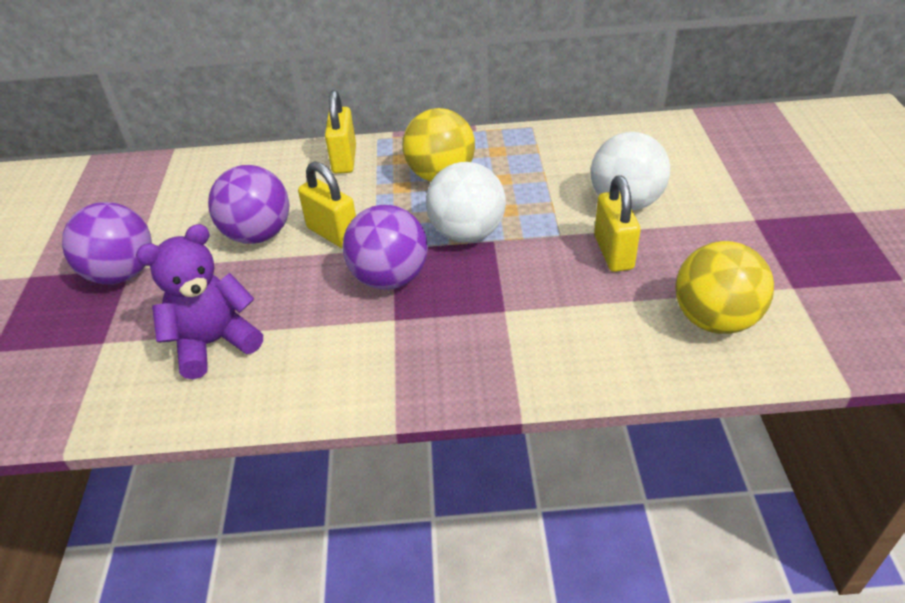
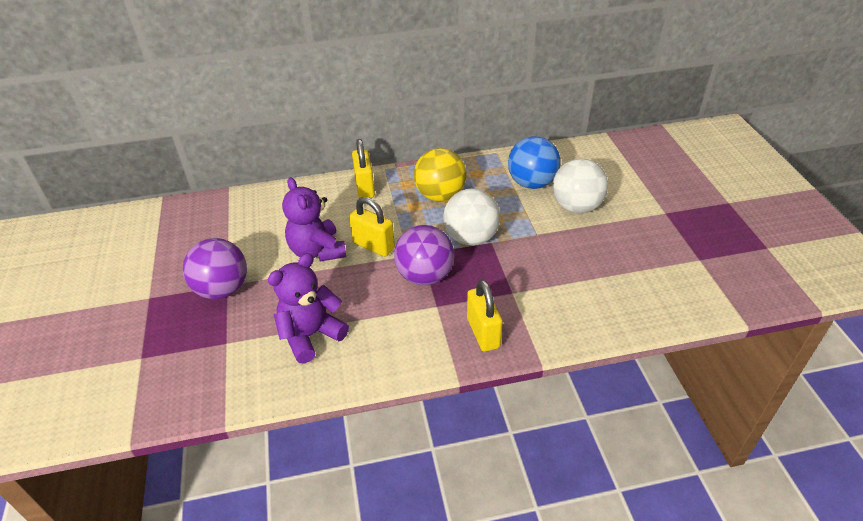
camera: 10 degrees left, 0 degrees up
(258, 235) = (317, 251): purple ball -> purple teddy bear
(570, 168) = (531, 183): none -> blue ball
(613, 252) = (576, 244): yellow padlock -> yellow padlock (483, 333)
(714, 319) = (654, 286): yellow ball -> none

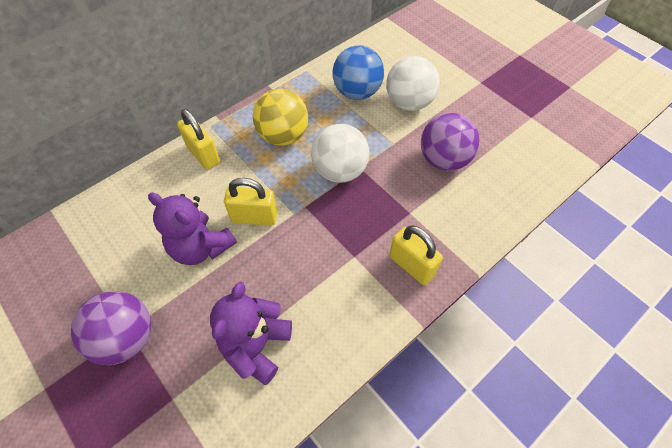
camera: 30 degrees left, 15 degrees up
(425, 276) = (324, 229): purple ball -> purple ball (443, 160)

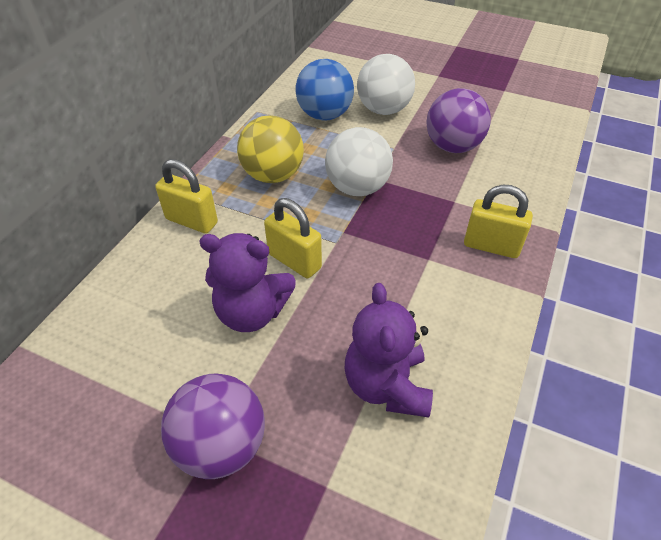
camera: 25 degrees left, 10 degrees down
(254, 217) = (294, 261): yellow padlock -> yellow padlock turned 60 degrees clockwise

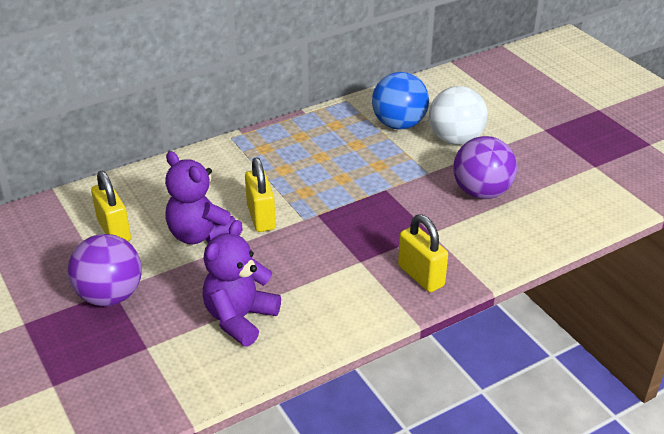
camera: 35 degrees right, 10 degrees down
(191, 221) = (218, 160): yellow padlock -> yellow padlock (114, 230)
(273, 175) = (307, 153): yellow ball -> none
(357, 188) = (362, 189): white ball -> none

